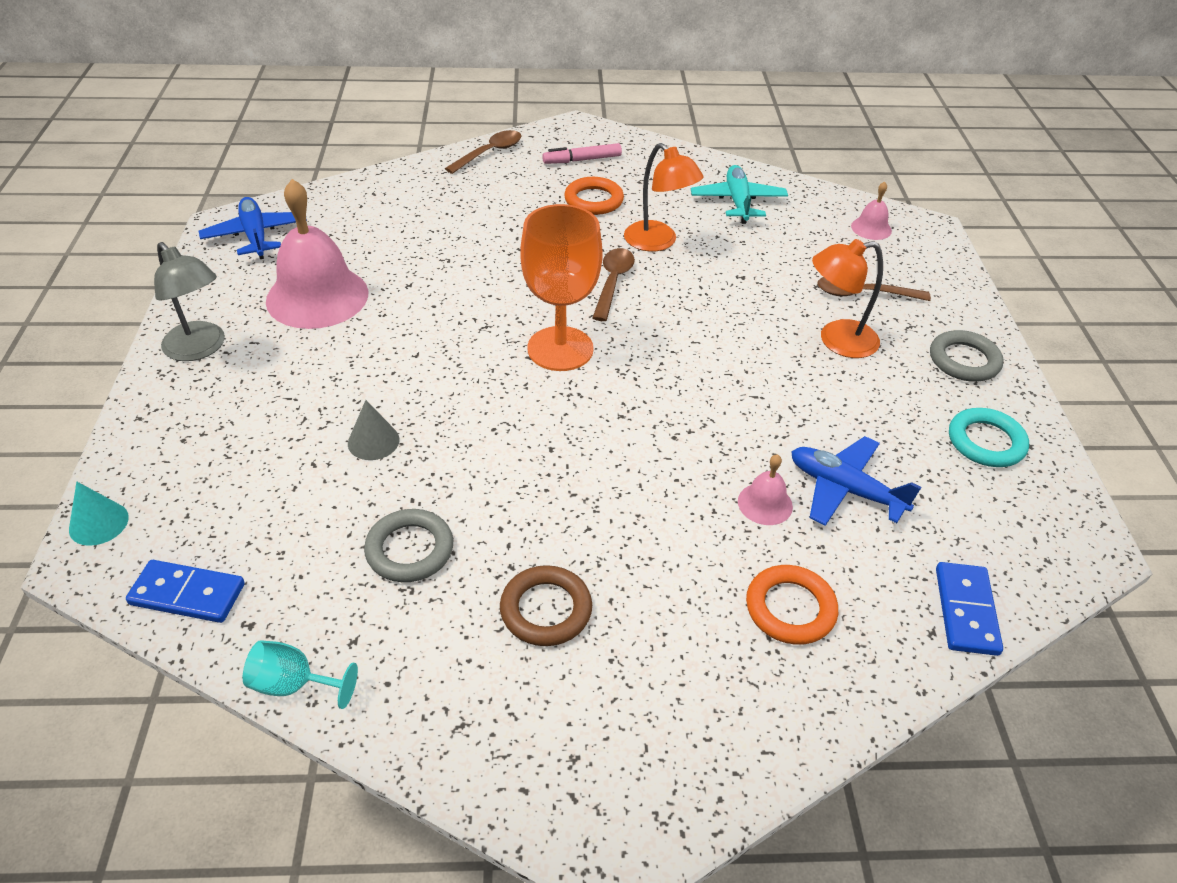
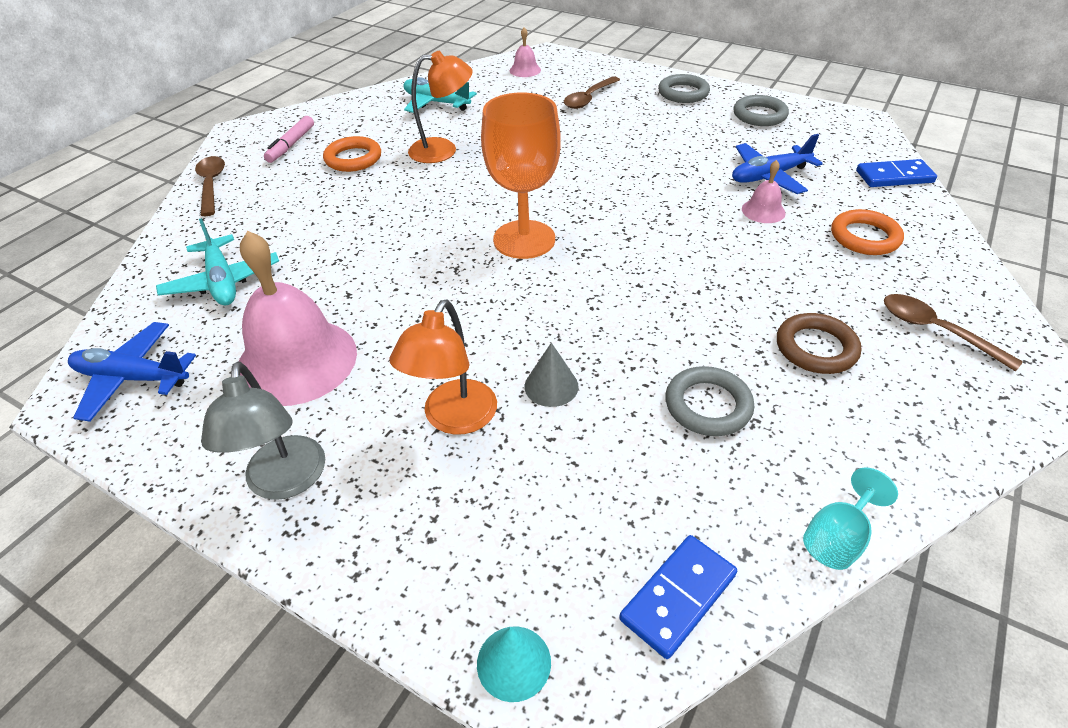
camera: 55 degrees left, 0 degrees up
(200, 349) = (285, 482): grey lamp -> grey lamp turned 90 degrees clockwise
(378, 219) = (222, 281): none -> turquoise plane
(613, 283) = (469, 187): brown spoon -> brown spoon (936, 331)
(837, 341) = (626, 125): orange lamp -> orange lamp (453, 419)
(966, 611) = (894, 176): blue domino -> blue domino turned 45 degrees counterclockwise
(986, 442) = (759, 115): turquoise ring -> grey ring

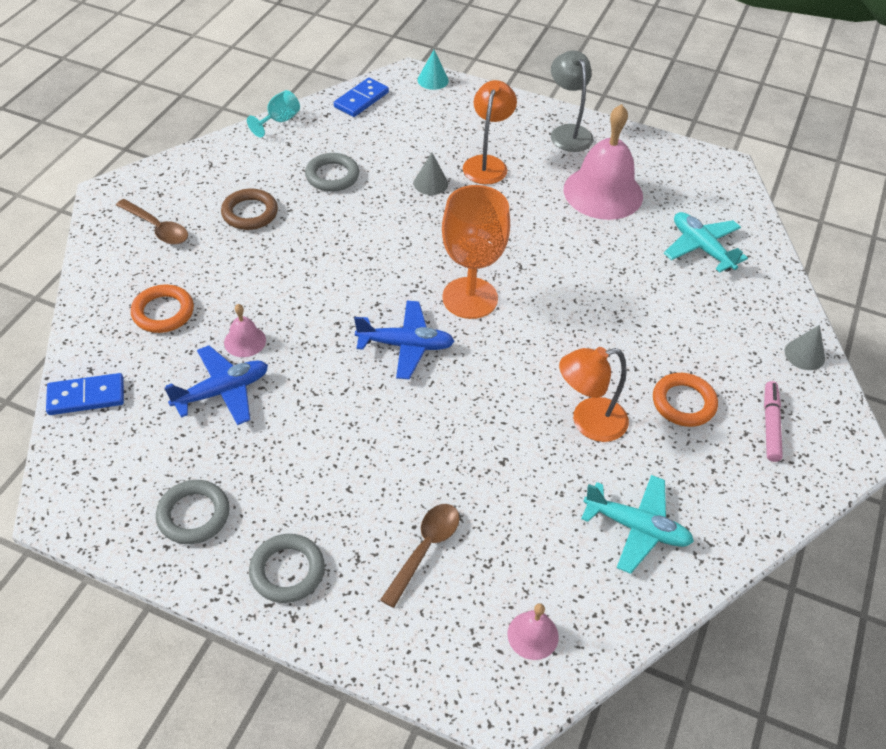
camera: 170 degrees right, 5 degrees up
(133, 378) = (701, 178): blue plane -> blue plane (405, 345)
(211, 185) = (804, 354): brown spoon -> grey cone

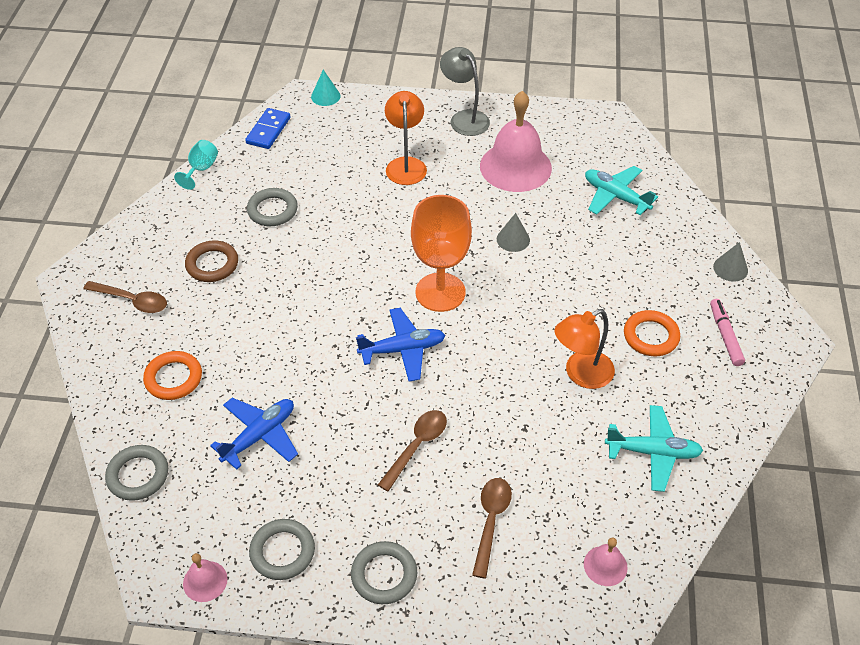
camera: 15 degrees left, 0 degrees up
(86, 397) = (138, 475): blue domino -> grey ring
(245, 341) = (260, 384): pink bell -> pink bell (205, 581)
(378, 448) = (416, 447): none -> brown spoon
(430, 183) = (363, 195): grey cone -> grey cone (513, 239)

